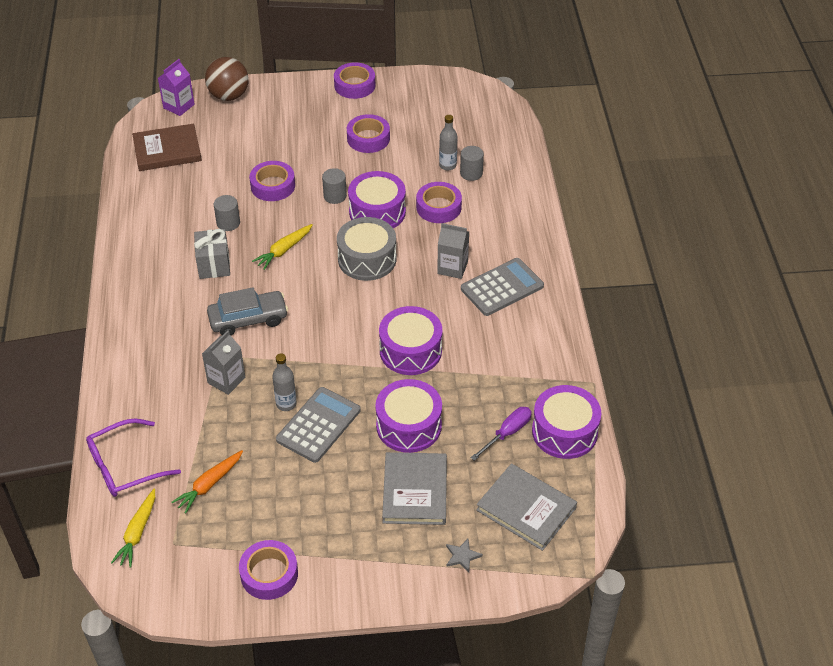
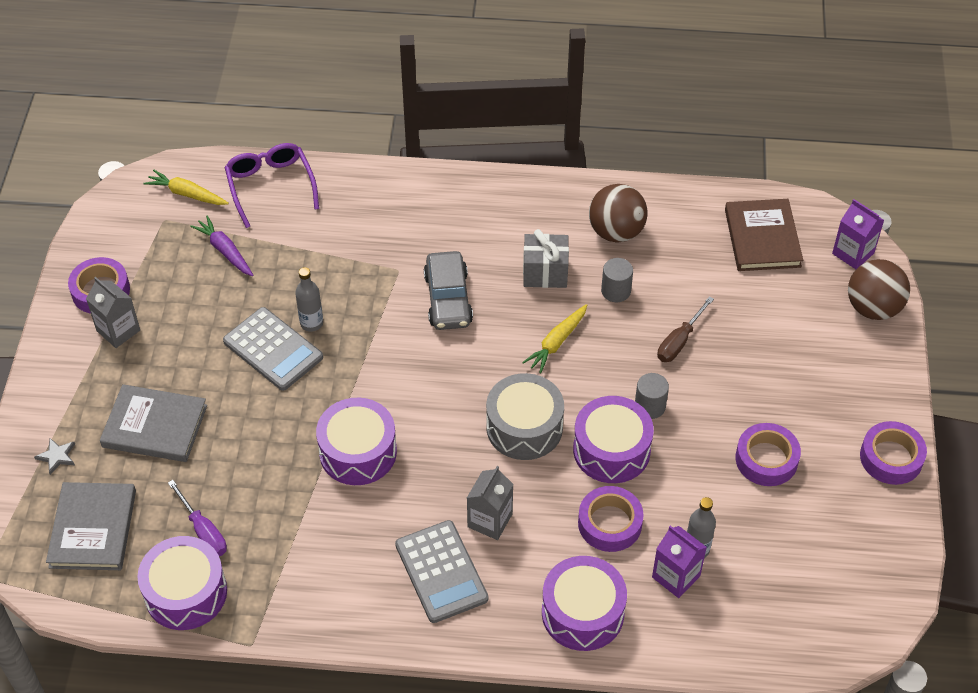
camera: 100 degrees right, 5 degrees up
(166, 228) = (616, 232): none -> brown ball
(209, 484) = (225, 251): orange carrot -> purple carrot
(226, 380) = (361, 273): grey carton -> grey carton (118, 330)
(273, 186) = (679, 341): purple tape -> brown screwdriver
(284, 250) = (557, 342): yellow carrot -> yellow carrot turned 105 degrees counterclockwise
(409, 426) = (245, 433): purple drum -> purple drum (582, 613)
(471, 173) = (676, 576): grey cylinder -> purple carton
(526, 509) = (93, 529): grey book -> grey book turned 45 degrees counterclockwise

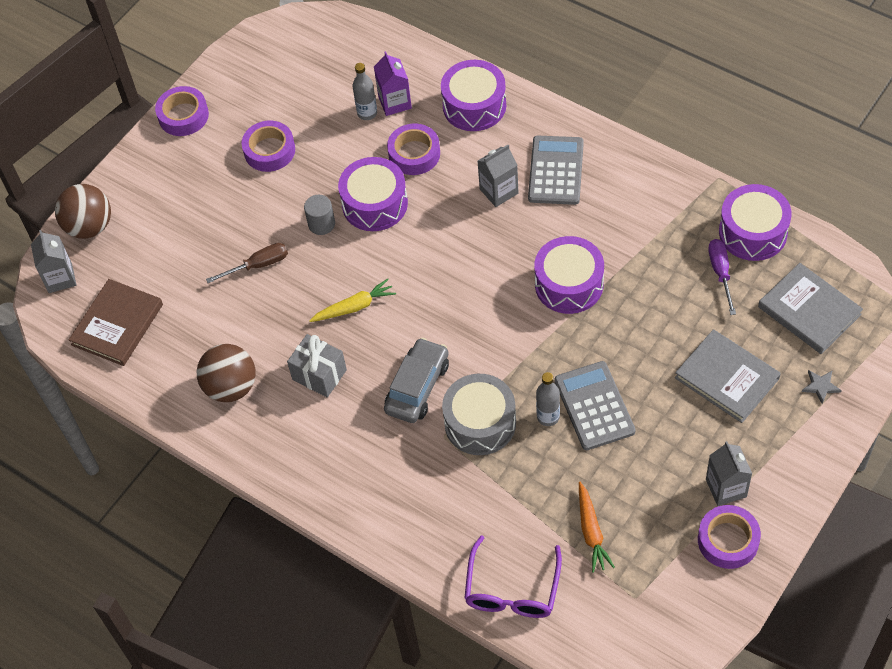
camera: 145 degrees left, 5 degrees up
(93, 529) = (809, 311): grey book -> grey book turned 75 degrees counterclockwise
(187, 194) = (599, 620): yellow carrot -> none
(225, 251) = (591, 531): purple carrot -> orange carrot
(524, 427) = (428, 249): grey drum -> grey drum (480, 423)
(616, 291) = (274, 331): grey cylinder -> none
(853, 253) = (60, 278): purple carton -> grey carton

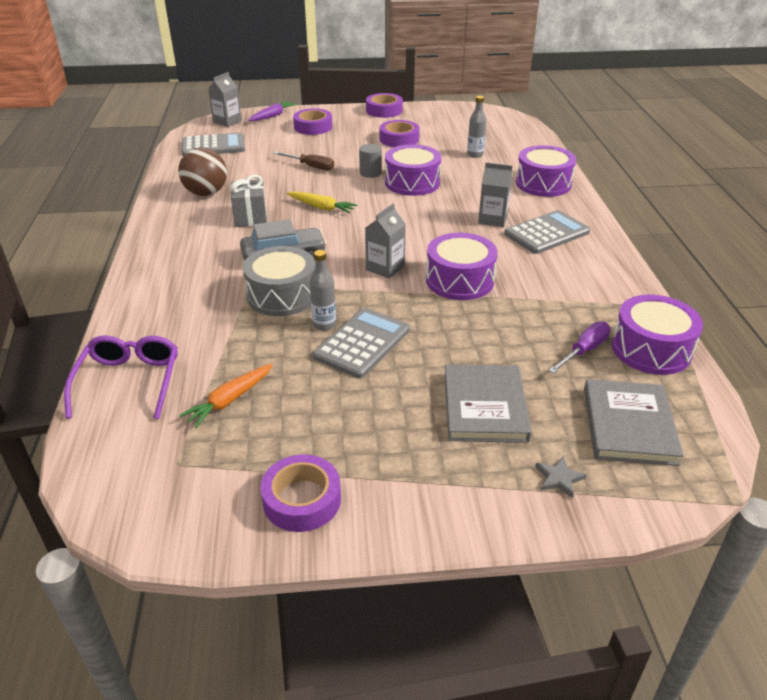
camera: 45 degrees right, 20 degrees down
(89, 226) = (272, 116): brown ball -> purple carrot
(117, 325) = (213, 146): brown book -> grey calculator
(395, 102) = (498, 159): purple carton -> none
(414, 154) = (471, 180): purple tape -> purple tape (313, 127)
(512, 589) = (129, 382): purple glasses -> purple glasses turned 120 degrees clockwise
(726, 488) = (363, 467): grey carton -> grey carton (385, 268)

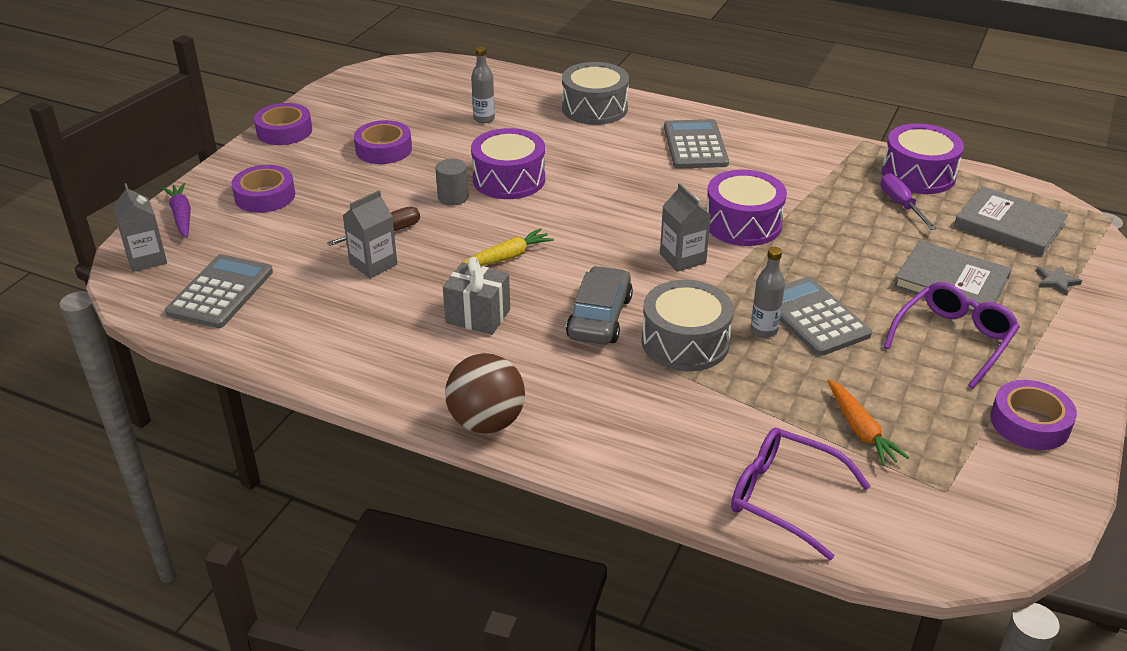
camera: 60 degrees left, 0 degrees up
(206, 193) = (370, 335): brown ball -> brown ball (486, 422)
(394, 426) = (953, 340): none -> purple glasses
(493, 219) = (640, 163): grey carton -> grey carton (373, 264)
(543, 184) = (594, 108): purple drum -> grey drum

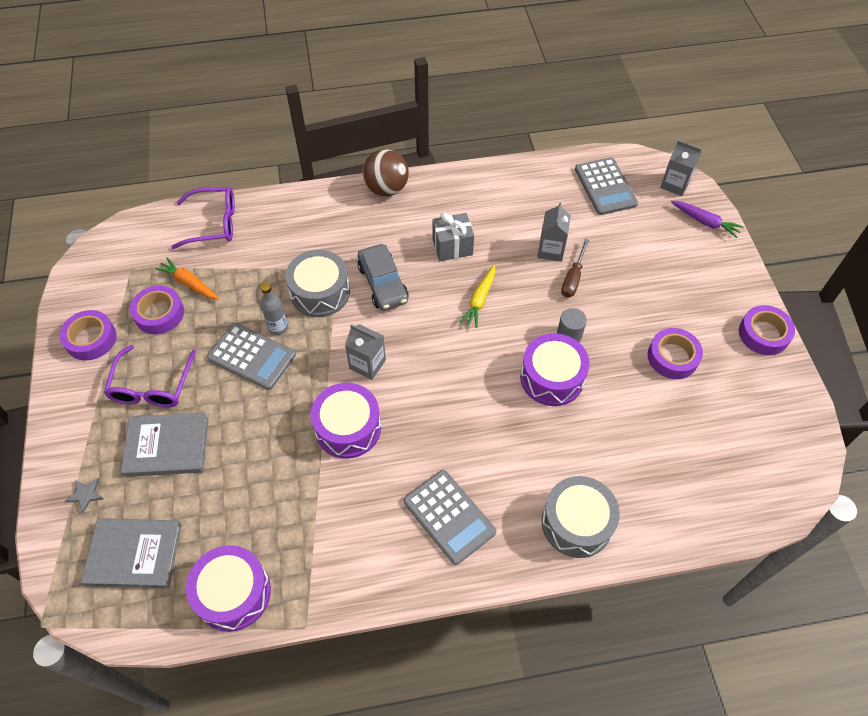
camera: 145 degrees right, 20 degrees up
(265, 196) = (684, 265): purple tape -> purple tape (159, 314)
(484, 119) = (647, 444): grey bottle -> none
(901, 205) = (234, 531): purple screwdriver -> none

